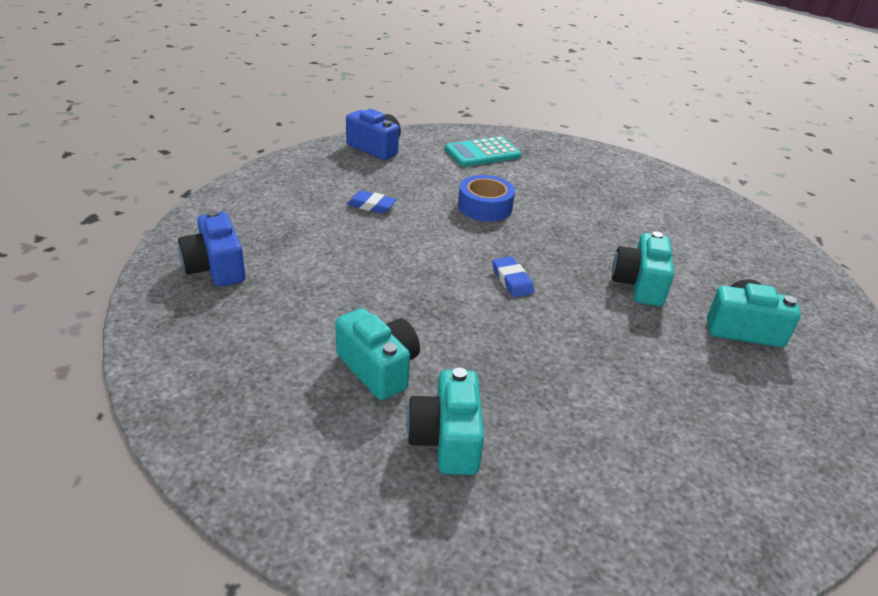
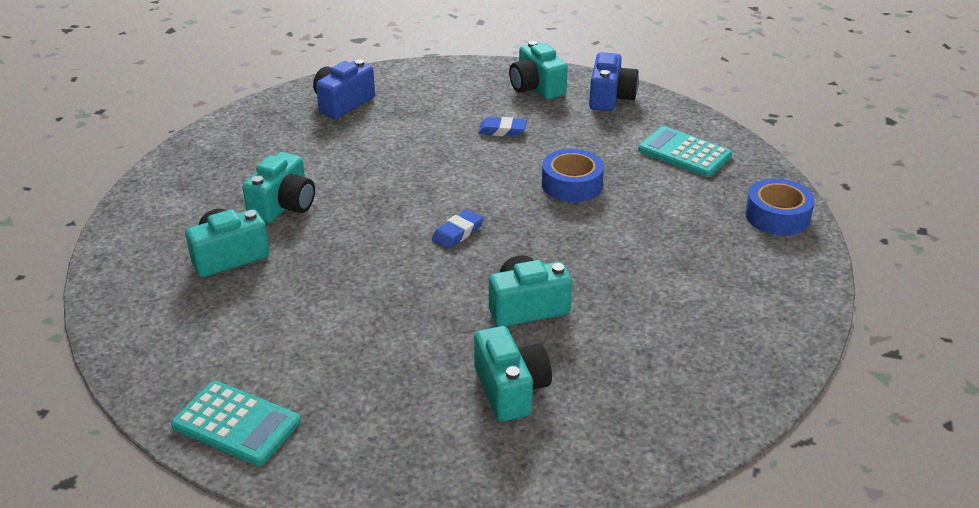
camera: 65 degrees right, 0 degrees up
(321, 168) = (536, 87): none -> turquoise camera
(371, 205) = (502, 130): blue eraser -> blue eraser turned 75 degrees counterclockwise
(586, 155) = (777, 216): none -> blue tape
(751, 517) = (236, 423): none -> turquoise calculator

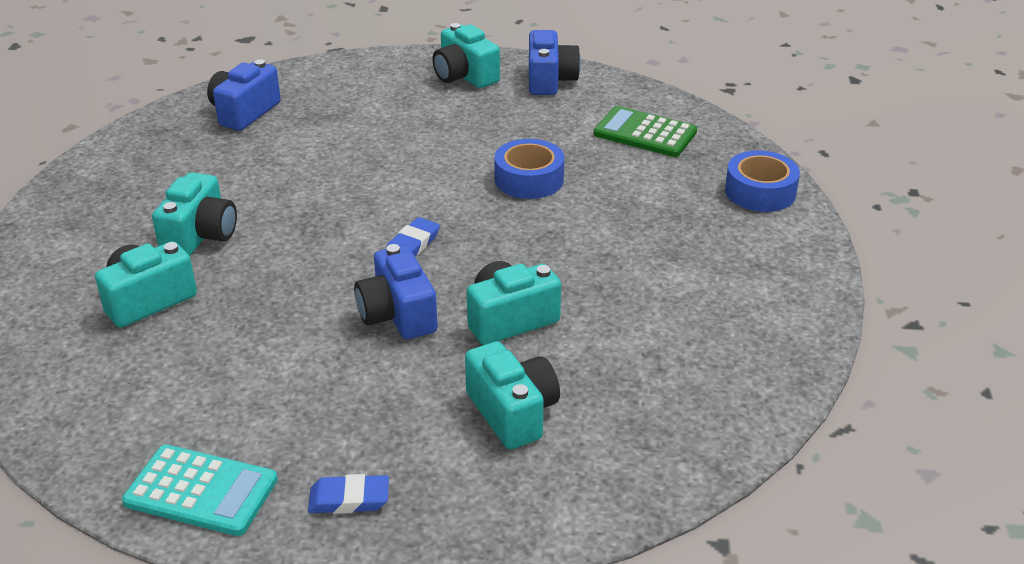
camera: 10 degrees left, 0 degrees up
(432, 292) = (397, 315): none -> blue camera
(502, 130) = (437, 127): blue eraser -> blue eraser (349, 499)
(684, 153) = (645, 133): turquoise calculator -> green calculator

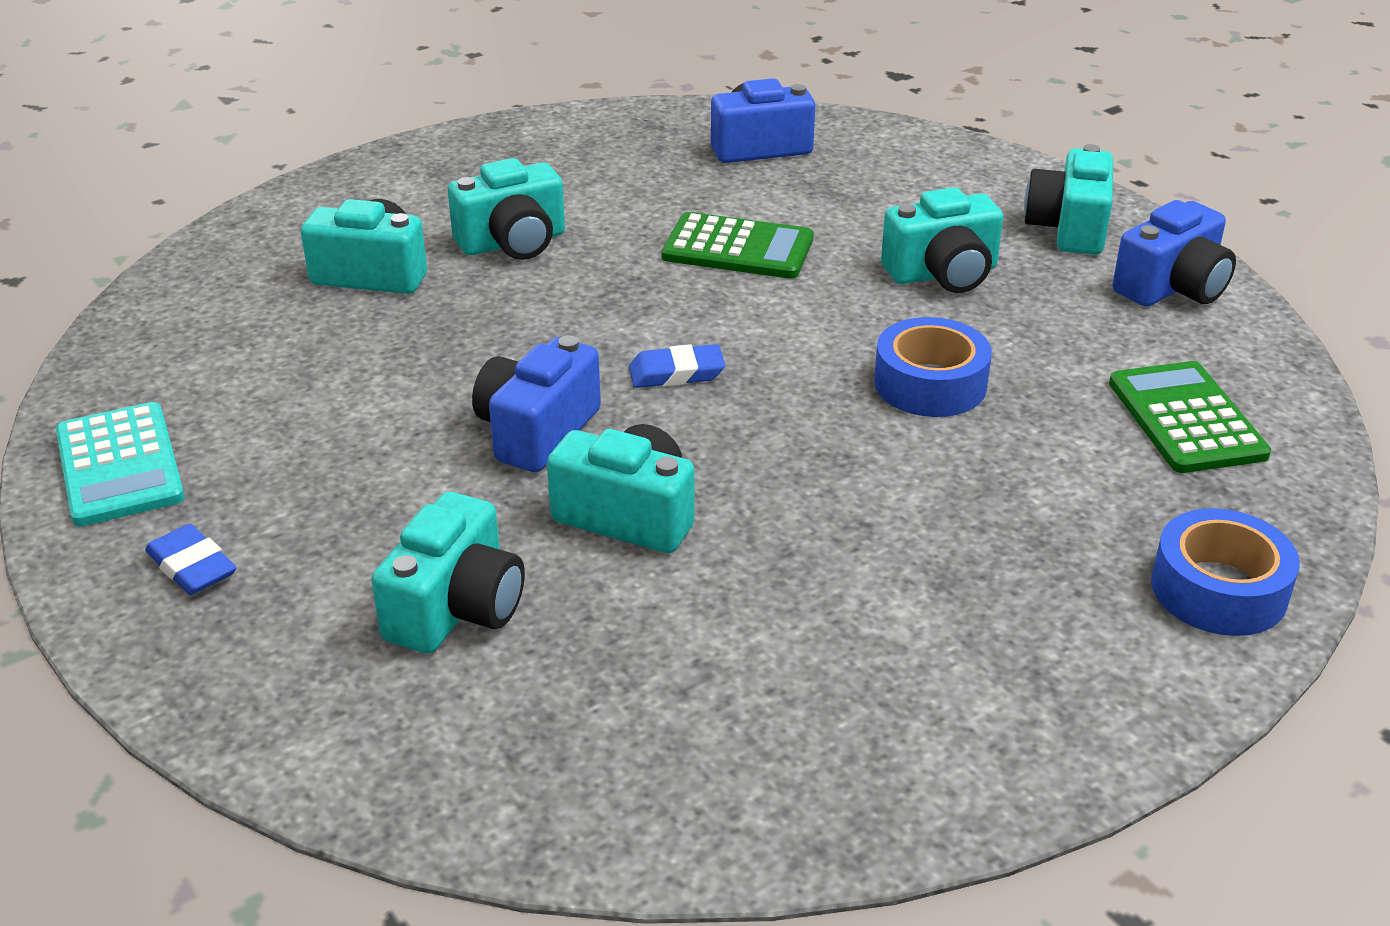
camera: 50 degrees right, 0 degrees up
(330, 169) = (738, 248): none -> green calculator
(448, 127) = (943, 274): none -> turquoise camera

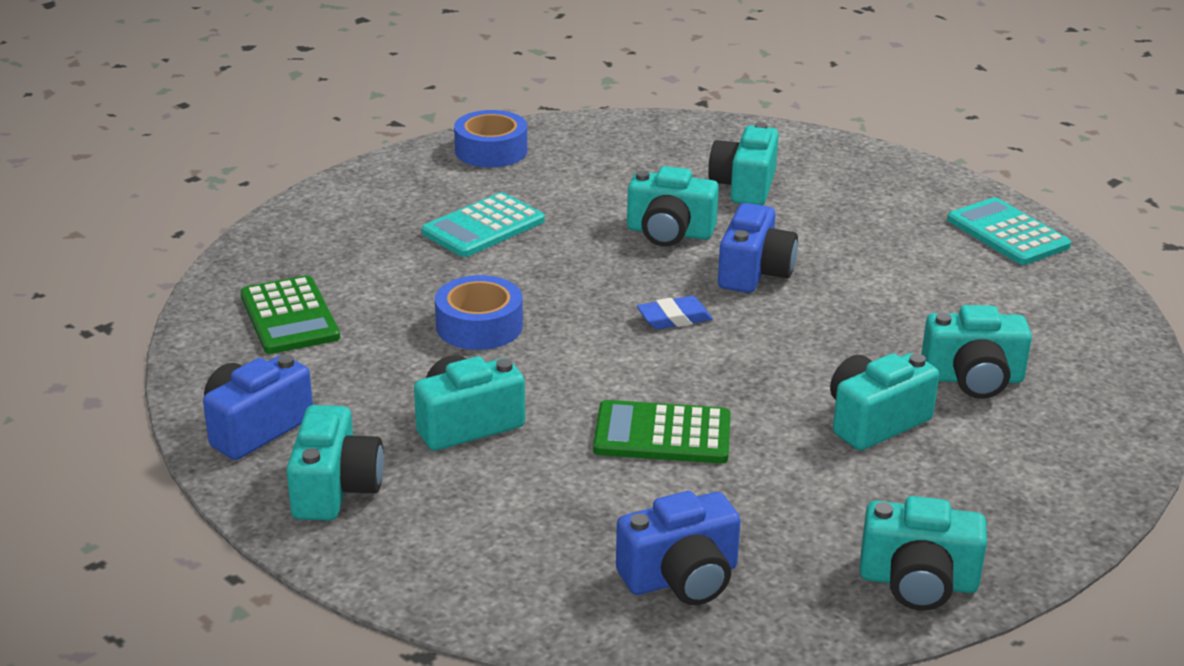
camera: 170 degrees right, 5 degrees down
(192, 566) = (906, 192): blue eraser -> none
(567, 131) = (918, 582): none -> turquoise camera
(924, 555) = (483, 227): none -> turquoise calculator
(1218, 589) = (309, 224): blue tape -> blue tape (491, 151)

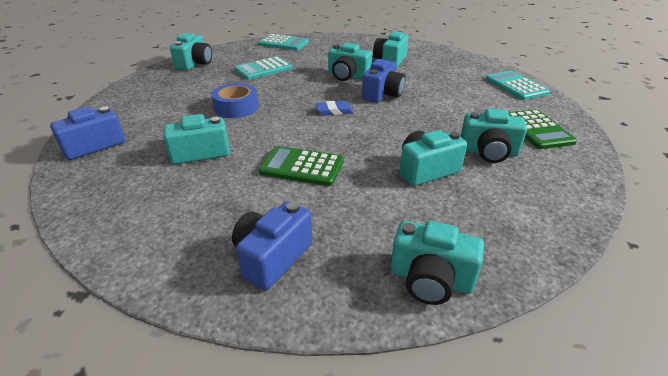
camera: 10 degrees right, 5 degrees up
(289, 316) = (151, 97): green calculator -> green calculator (537, 129)
(335, 489) = (108, 180): turquoise camera -> turquoise camera (195, 64)
(491, 151) = (283, 43): blue tape -> turquoise calculator
(681, 578) = (272, 257): blue camera -> blue camera turned 135 degrees clockwise

